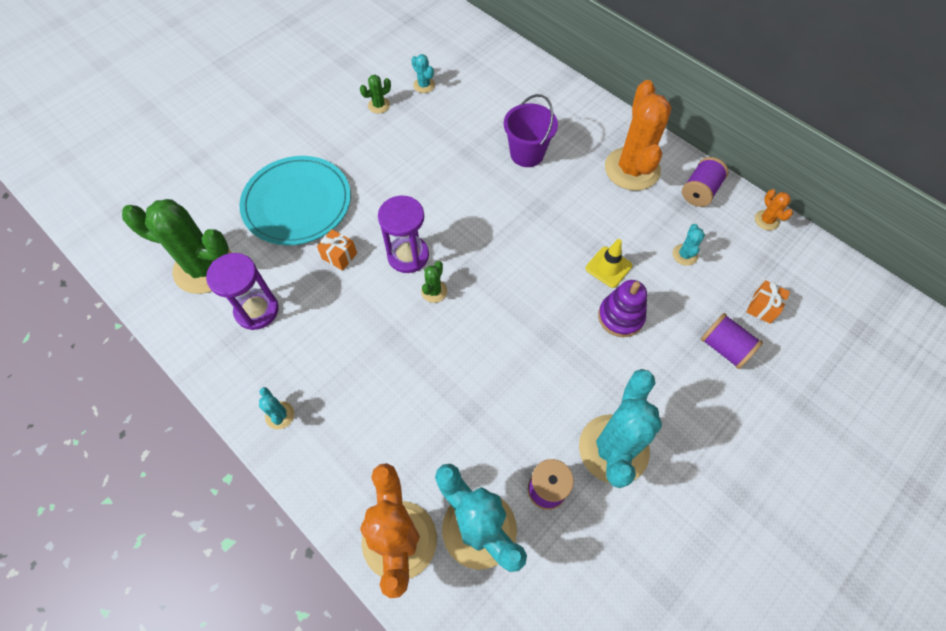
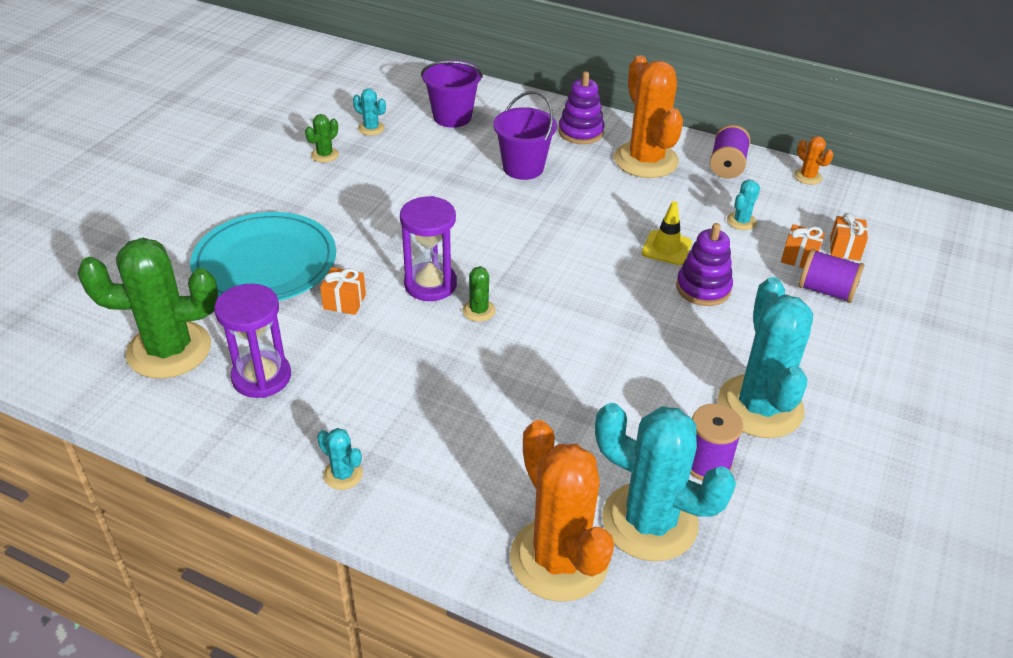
camera: 20 degrees left, 20 degrees down
(492, 87) = (452, 117): none -> purple bucket
(590, 126) = (580, 132): none -> purple stacking toy
(685, 255) = (741, 221): turquoise cactus -> turquoise cactus turned 45 degrees clockwise
(717, 307) = (799, 258): none -> orange gift

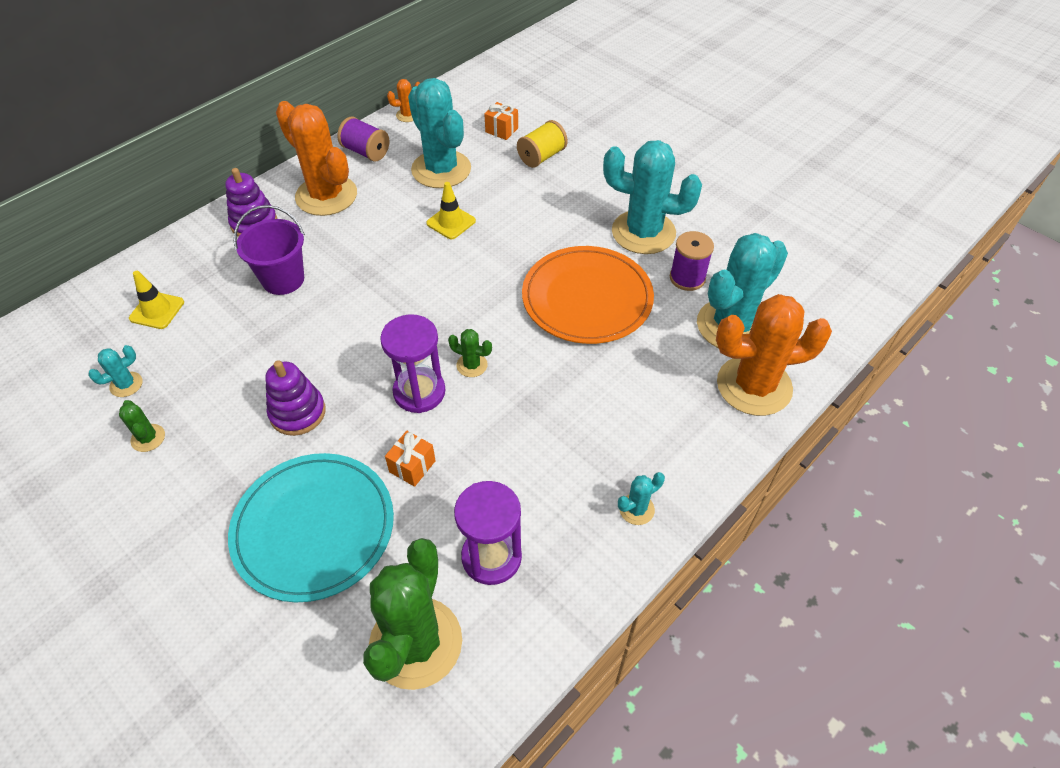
camera: 70 degrees left, 10 degrees up
(452, 117) = (157, 310): purple bucket -> yellow traffic cone
(618, 377) = (587, 298): none -> orange plate
(645, 160) = (326, 196): orange cactus -> orange cactus turned 45 degrees clockwise
(703, 288) = (509, 218): purple stacking toy -> purple stacking toy (297, 413)
(741, 221) = (441, 169): turquoise cactus -> turquoise cactus, size x2.36
(799, 258) = (500, 156): orange gift -> none
(826, 291) = (542, 156): purple spool -> yellow spool

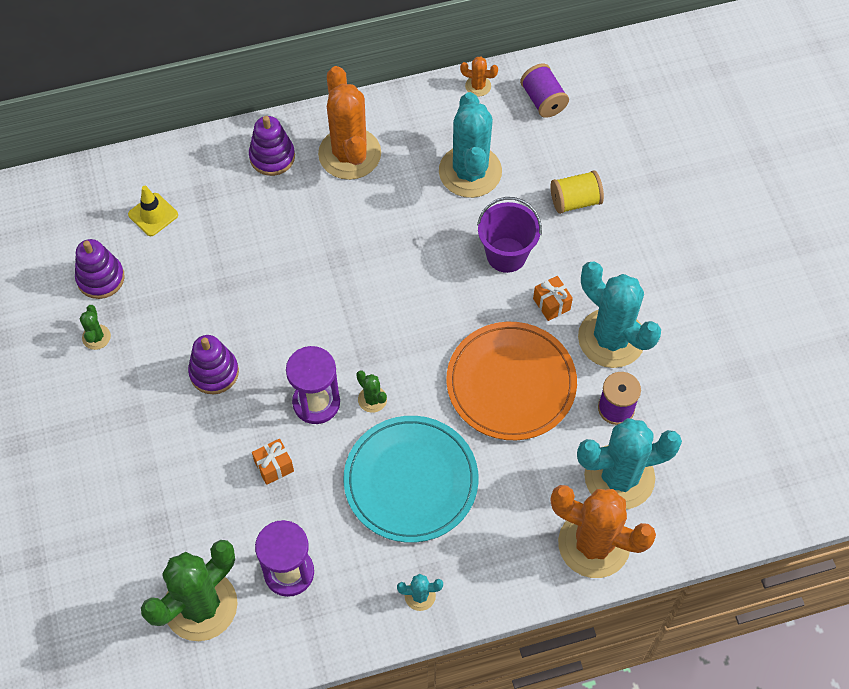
camera: 30 degrees right, 10 degrees up
(126, 384) = (100, 278): turquoise cactus -> purple stacking toy
(283, 279) = (266, 232): purple bucket -> purple bucket (506, 255)
(314, 528) = (177, 479): turquoise plate -> turquoise plate (411, 481)
(366, 152) = (413, 116): purple spool -> purple spool (543, 100)
(451, 222) = (442, 239): yellow traffic cone -> none
(501, 130) = (557, 148): orange gift -> orange gift (551, 304)

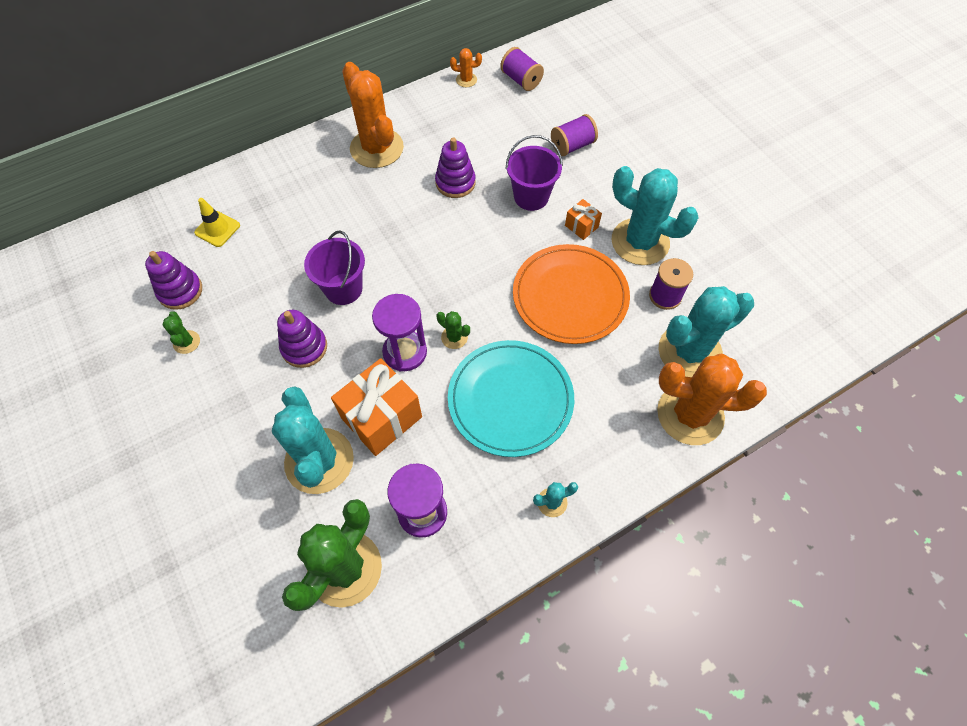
camera: 15 degrees left, 0 degrees up
(270, 316) = (343, 289): none -> purple bucket
(272, 157) = (311, 163): purple stacking toy -> purple stacking toy (455, 183)
(274, 466) = (381, 417): orange gift -> orange gift, size x2.07
(470, 171) = (480, 141): turquoise cactus -> turquoise cactus (319, 461)
(575, 201) = (572, 146): yellow spool -> purple spool

